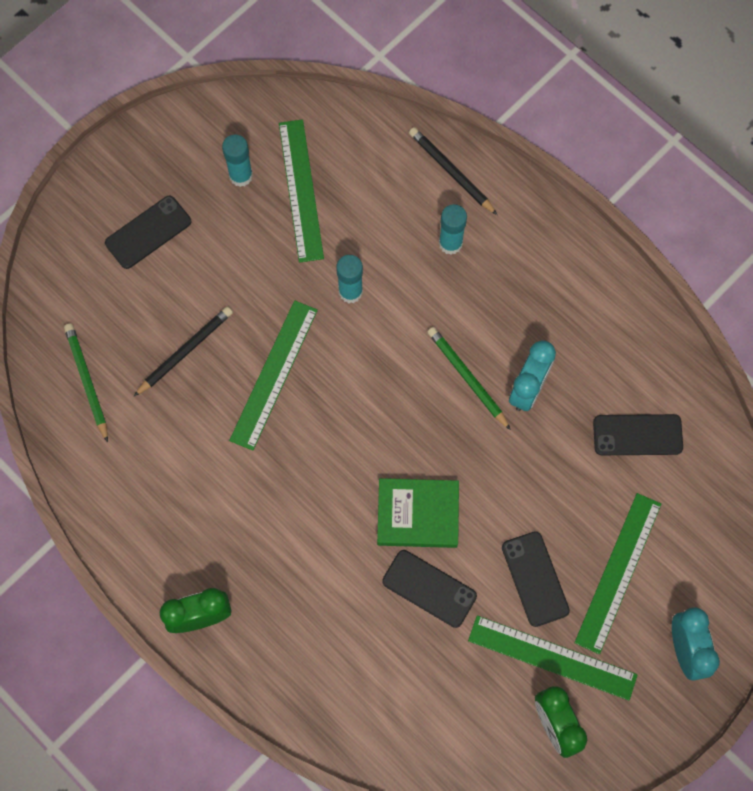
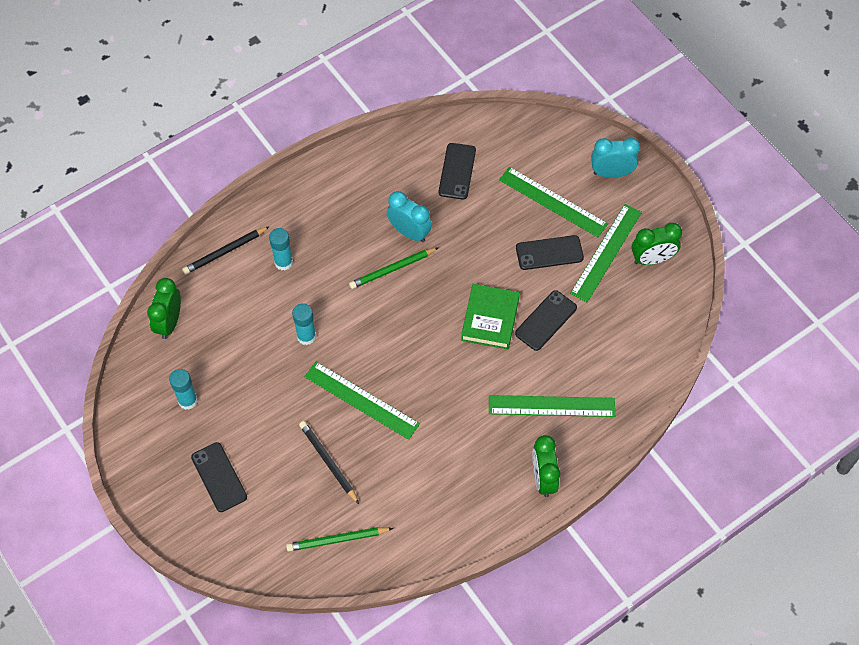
camera: 80 degrees left, 10 degrees down
(301, 190) = (212, 358): green ruler -> green ruler (551, 406)
(341, 131) = (169, 322): none -> green clock

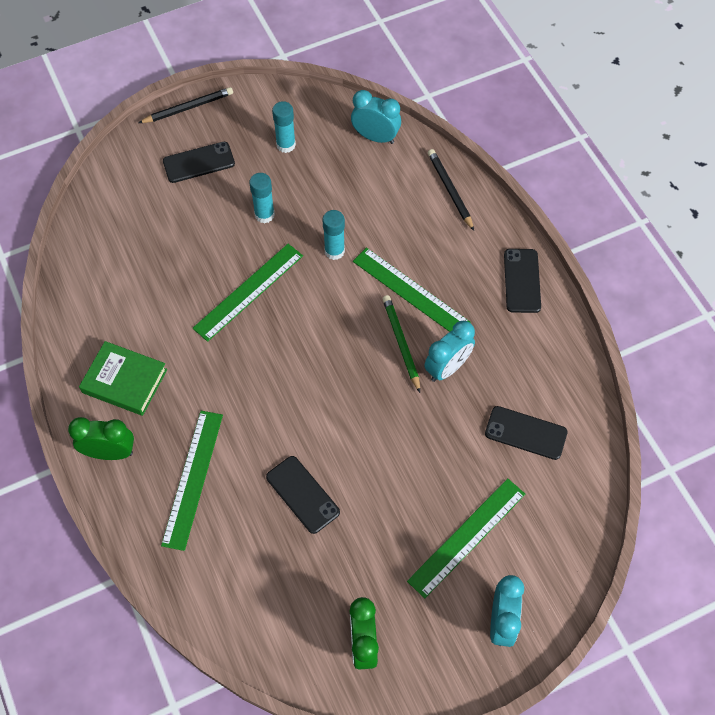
camera: 100 degrees right, 0 degrees up
(169, 322) = (375, 137): green clock -> turquoise clock
(283, 262) = (428, 241): turquoise glue stick -> turquoise glue stick (264, 215)
(328, 462) = (188, 253): black pencil -> black pencil (188, 108)
(337, 540) = (104, 251): green pencil -> none
(490, 319) = (317, 433): green book -> green book (125, 381)
(549, 253) = (394, 517): black phone -> black phone (522, 281)
(606, 252) = (383, 587): green ruler -> green ruler (410, 292)

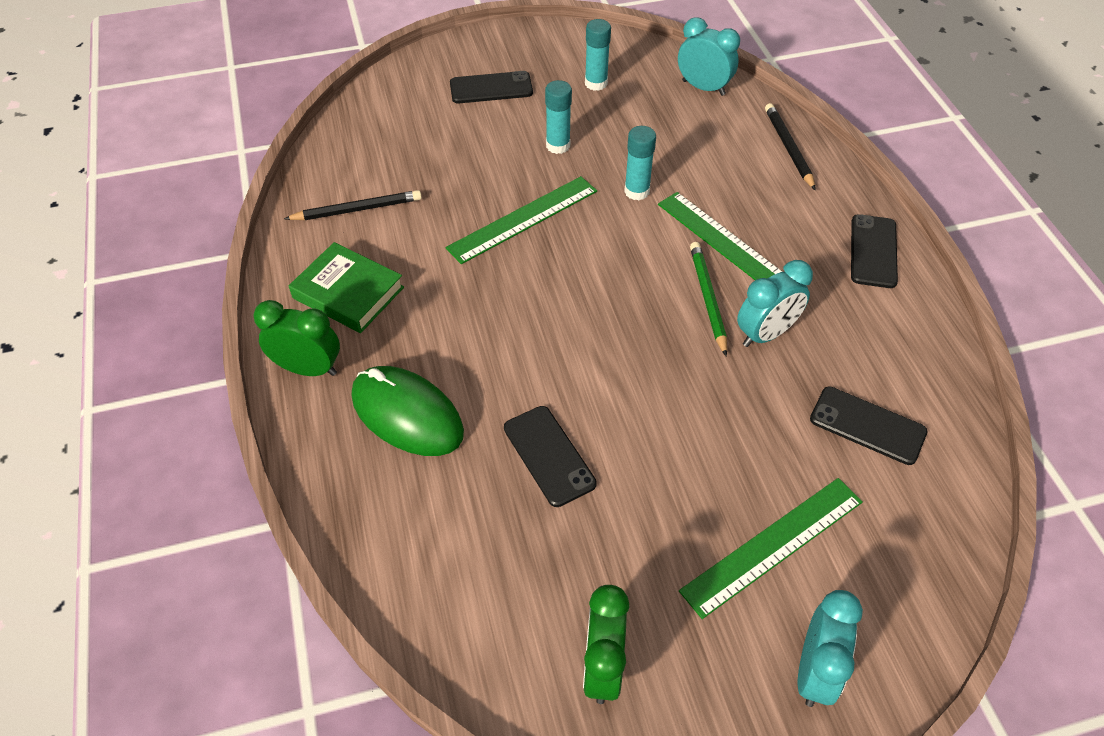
camera: 10 degrees right, 10 degrees down
(188, 108) = (490, 38): black pencil -> black pencil (357, 209)
(193, 478) = (407, 415): green ruler -> green mouse

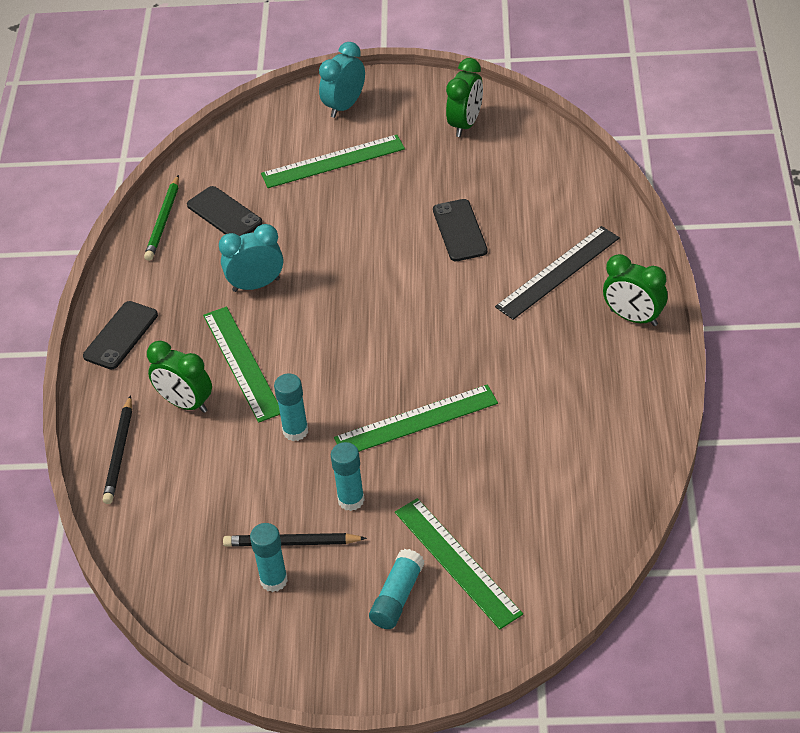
camera: 160 degrees left, 5 degrees down
(348, 292) = (594, 376): green book -> none
(357, 209) = (576, 460): black pencil -> black pencil (291, 543)
(407, 415) = (558, 272): green mouse -> black ruler
(449, 117) = (456, 562): none -> green ruler
(491, 88) = (397, 597): black phone -> turquoise glue stick
(703, 88) = (157, 549): turquoise clock -> none
(707, 298) = (286, 319): green pencil -> green pencil (163, 221)
(758, 198) = (185, 403): none -> green clock

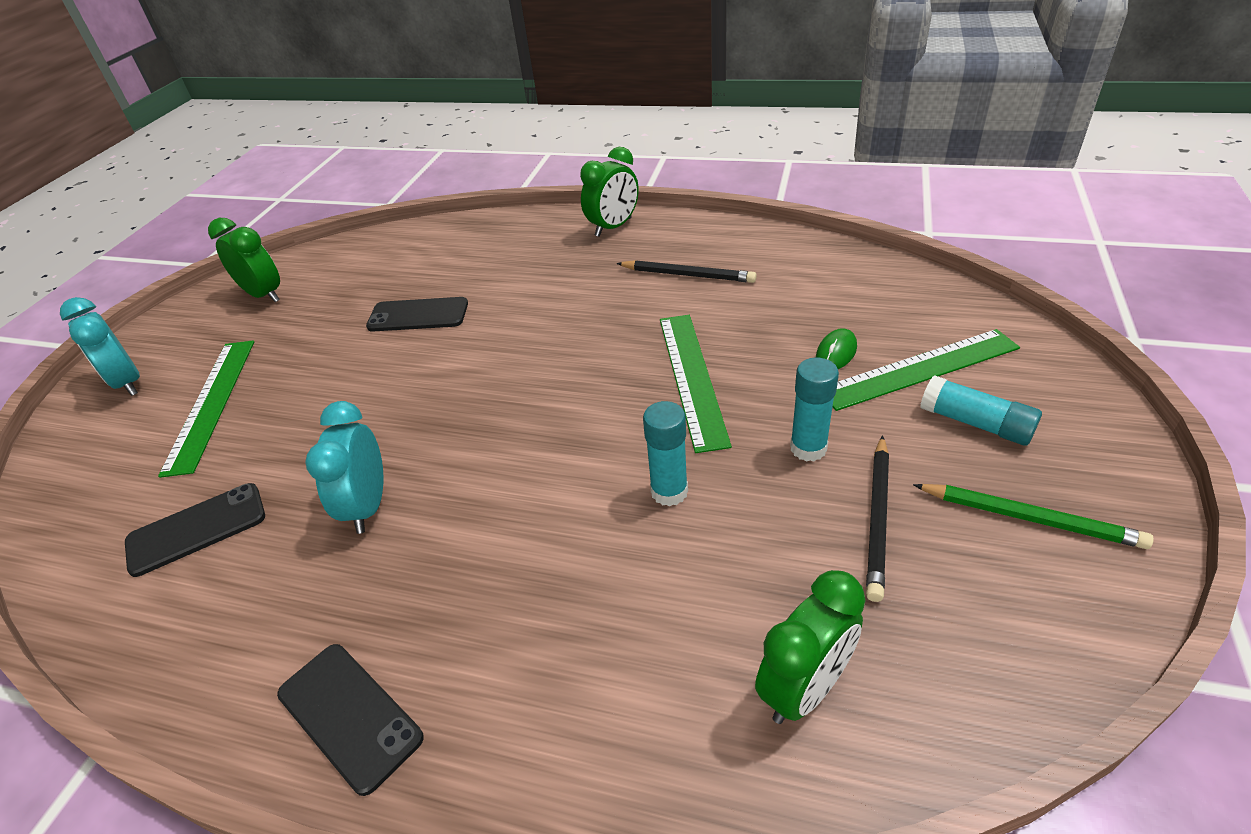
camera: 75 degrees left, 5 degrees down
(119, 453) = (635, 750): black pencil -> black pencil (688, 275)
(163, 221) = (136, 615): green pencil -> green pencil (1030, 518)
(185, 403) = (559, 625): green clock -> green clock (804, 688)
(242, 363) = (511, 539): green ruler -> none
(274, 580) = (948, 547): turquoise glue stick -> none
(467, 507) = (836, 352): none -> green mouse
(558, 272) = (527, 260): black ruler -> none

